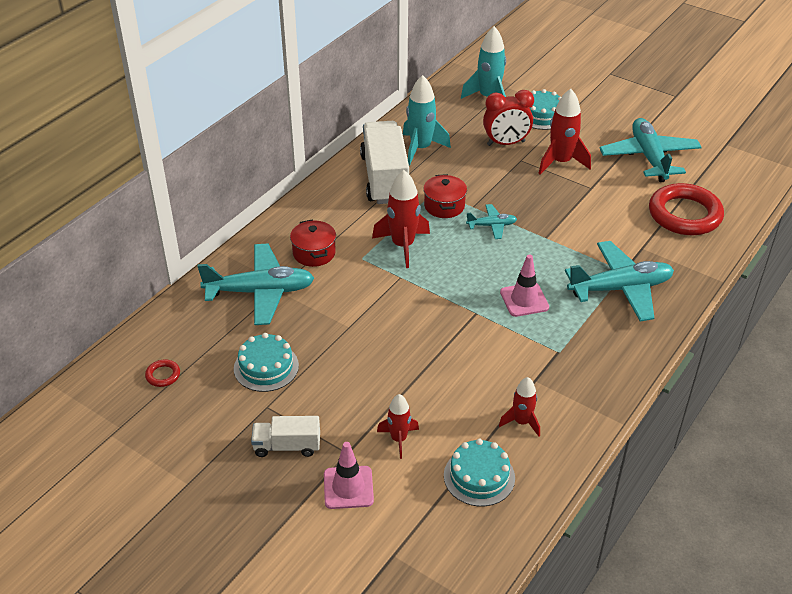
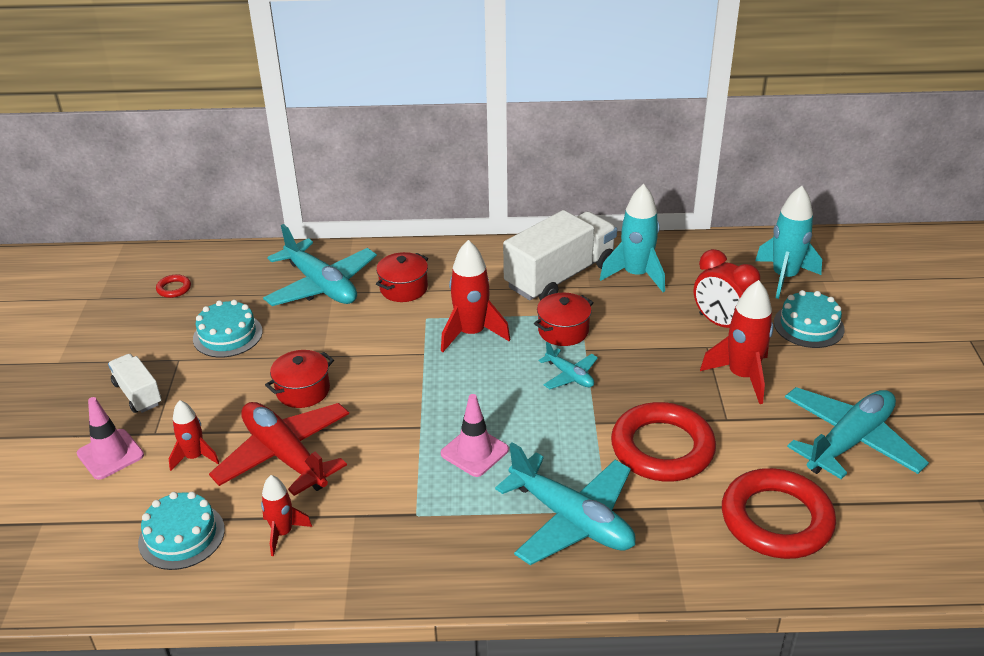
camera: 55 degrees right, 5 degrees down
(379, 353) = (303, 391): none -> red pot
(443, 390) = (285, 456): none -> red plane
(592, 224) = (662, 448): none -> red ring

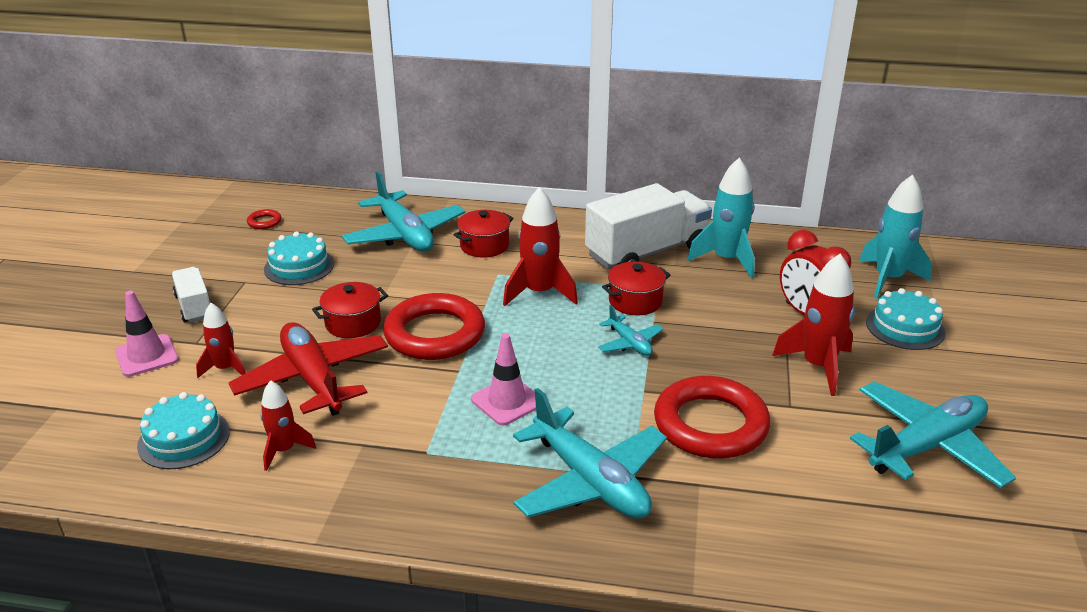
camera: 10 degrees right, 5 degrees down
(776, 519) = (822, 514): red ring -> red ring (435, 334)

